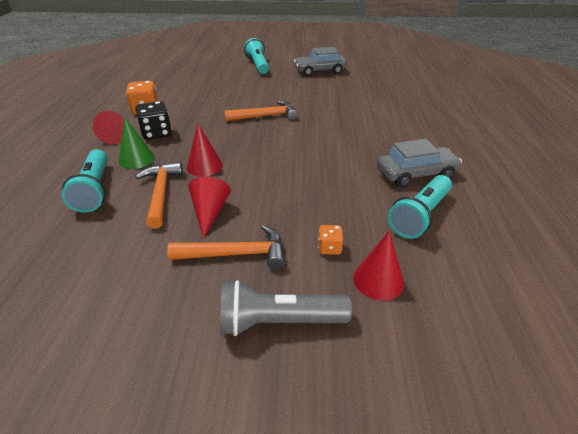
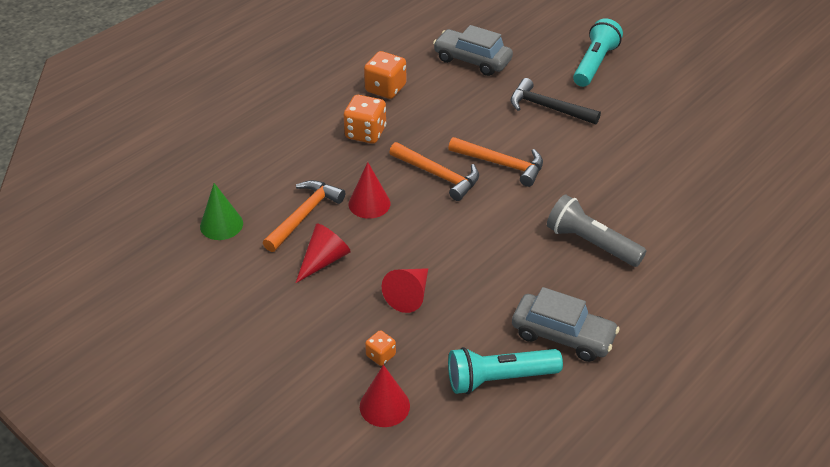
camera: 40 degrees right, 5 degrees up
(95, 190) = (257, 180): turquoise flashlight -> none
(116, 136) = (326, 117): red cone -> red cone (409, 295)
(136, 159) = (318, 160): green cone -> green cone (221, 224)
(157, 134) = (365, 133): black dice -> orange dice
(236, 254) = (305, 313): orange hammer -> orange hammer (438, 175)
(258, 87) = (548, 108): none -> black hammer
(279, 321) = (279, 385): grey flashlight -> grey flashlight (591, 243)
(319, 71) = (666, 115): grey car -> grey car (472, 60)

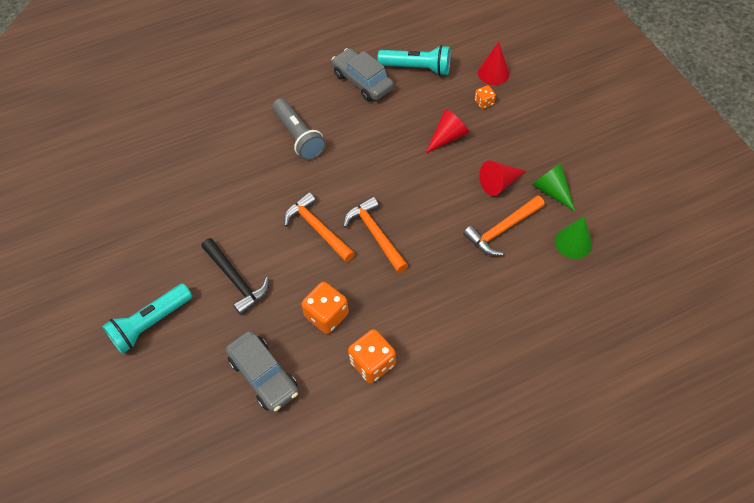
camera: 155 degrees left, 15 degrees up
(258, 269) = (551, 191): none -> green cone
(365, 133) = (417, 306): orange dice -> orange dice (326, 315)
(369, 204) = (445, 224): red cone -> none

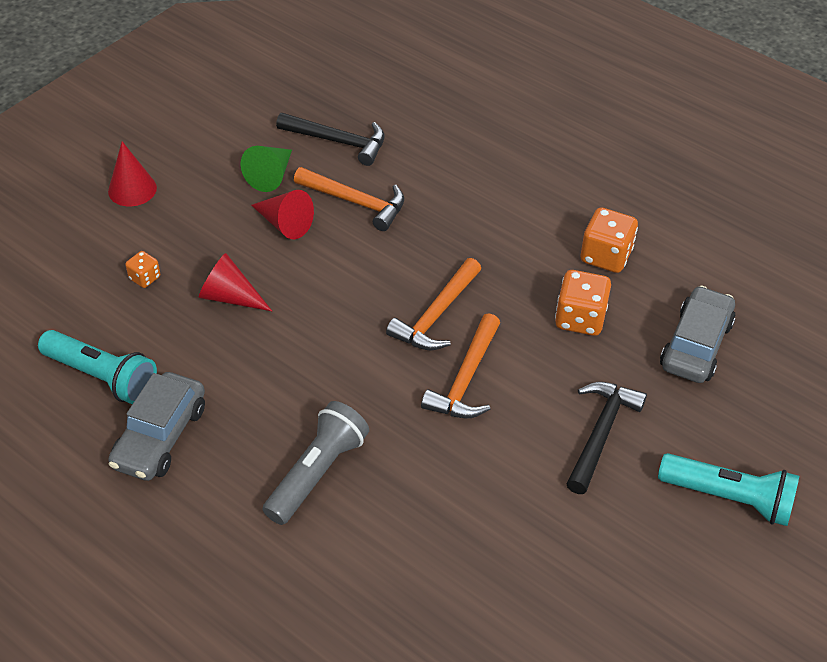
camera: 120 degrees left, 10 degrees down
(417, 68) = (102, 377): turquoise flashlight -> turquoise flashlight turned 135 degrees clockwise
(493, 73) = (78, 284): red cone -> red cone (132, 189)
(573, 242) = (338, 141): green cone -> black hammer

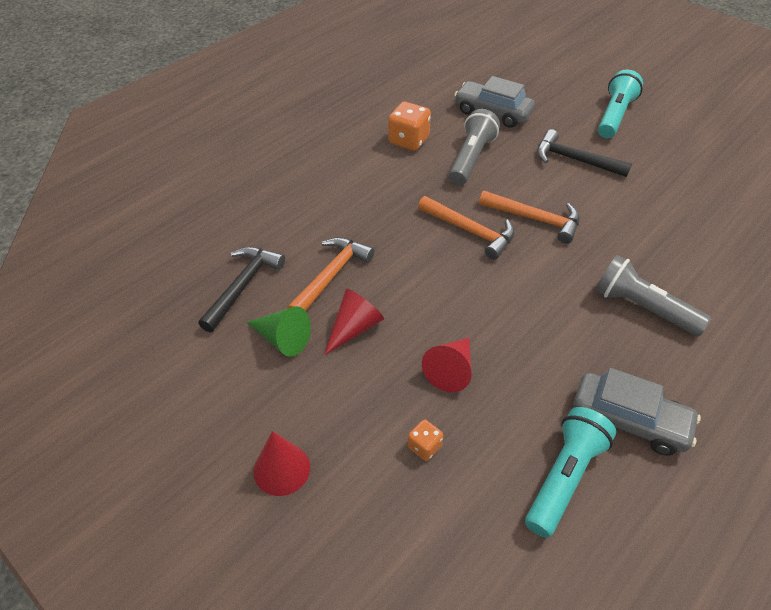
camera: 85 degrees left, 0 degrees up
(580, 318) = (471, 158): orange dice -> grey flashlight

